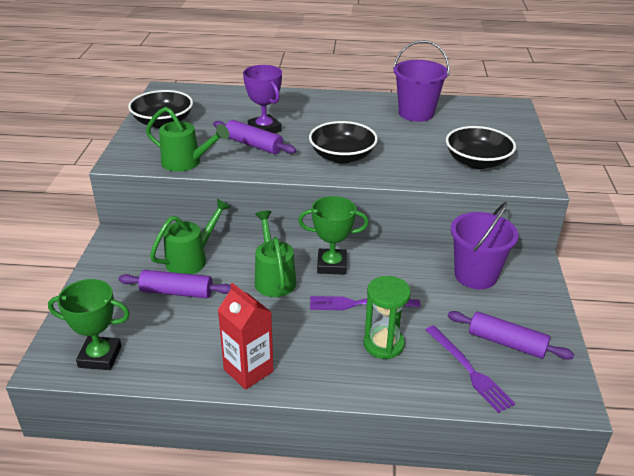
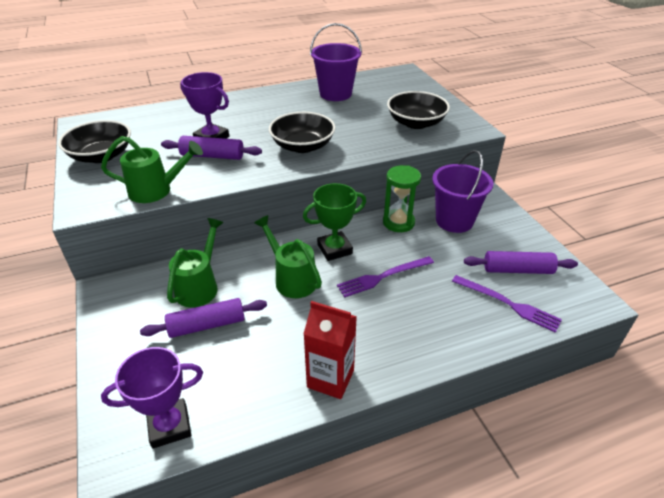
camera: 25 degrees left, 5 degrees up
(100, 357) = (169, 426): green trophy -> purple trophy
(383, 344) = (428, 307): green hourglass -> green hourglass (398, 222)

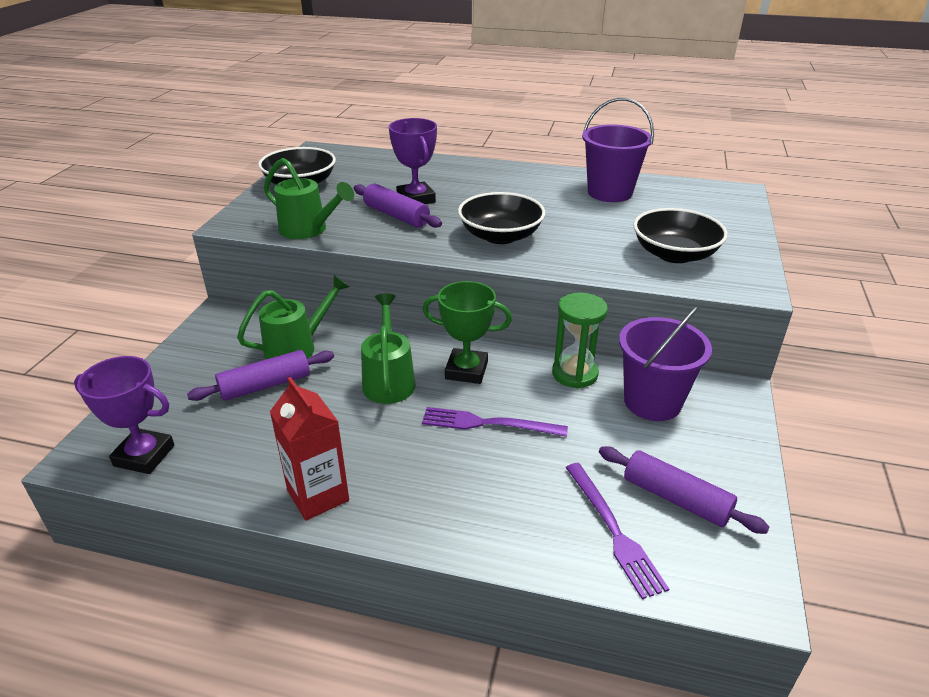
camera: 35 degrees right, 5 degrees down
(207, 325) = (265, 385): purple rolling pin -> purple rolling pin turned 45 degrees counterclockwise

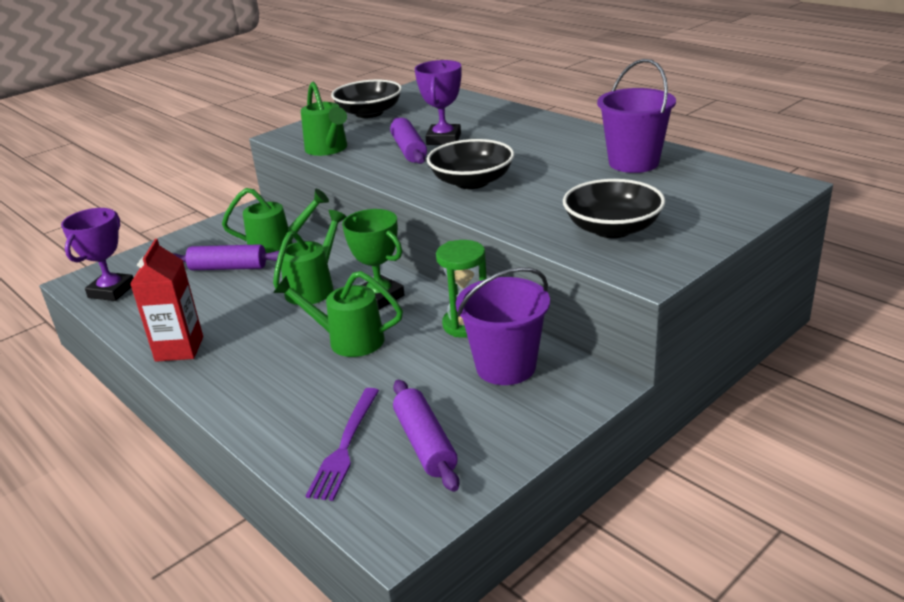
camera: 35 degrees right, 5 degrees down
(144, 456) = (111, 291): purple trophy -> purple trophy turned 60 degrees clockwise
(488, 423) = (348, 340): purple fork -> green watering can

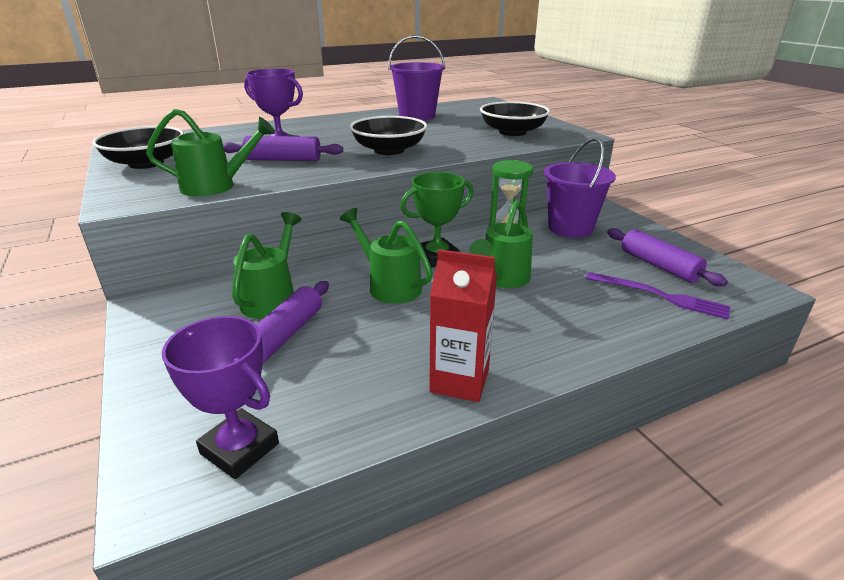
camera: 75 degrees left, 0 degrees up
(425, 443) = (658, 266): purple rolling pin -> purple rolling pin turned 60 degrees clockwise

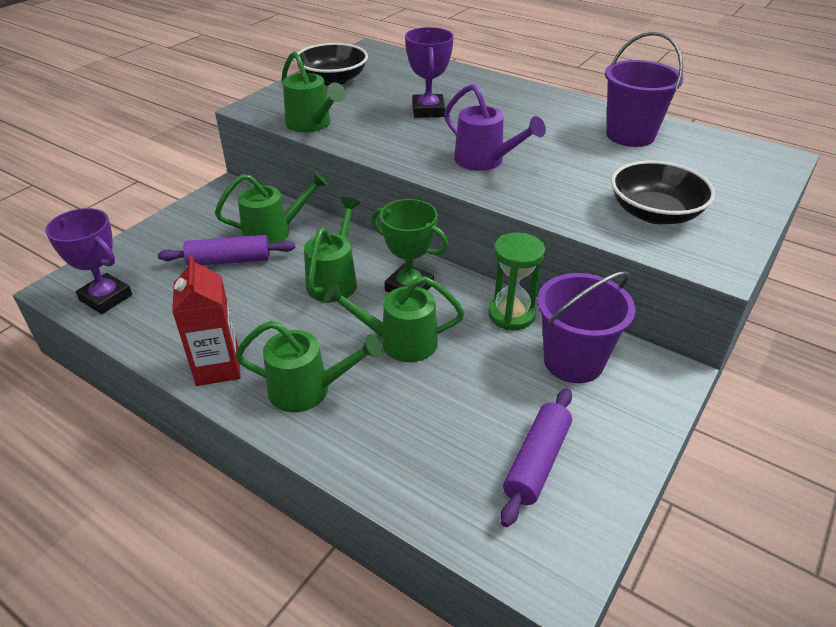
camera: 60 degrees right, 10 degrees up
(239, 449) = (106, 298): purple trophy -> purple trophy turned 60 degrees counterclockwise
(283, 160) = (399, 124): purple rolling pin -> none
(389, 150) = (485, 161): black bowl -> purple watering can
(531, 335) = (308, 390): none -> green watering can
(660, 296) = (456, 474): purple fork -> none

